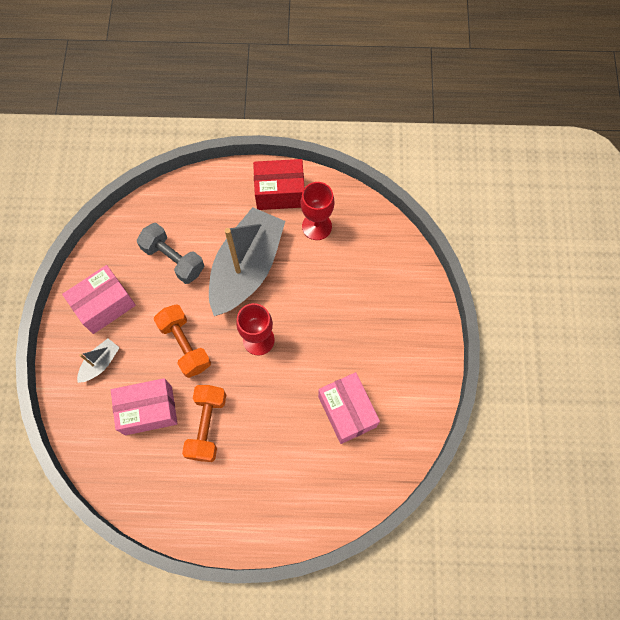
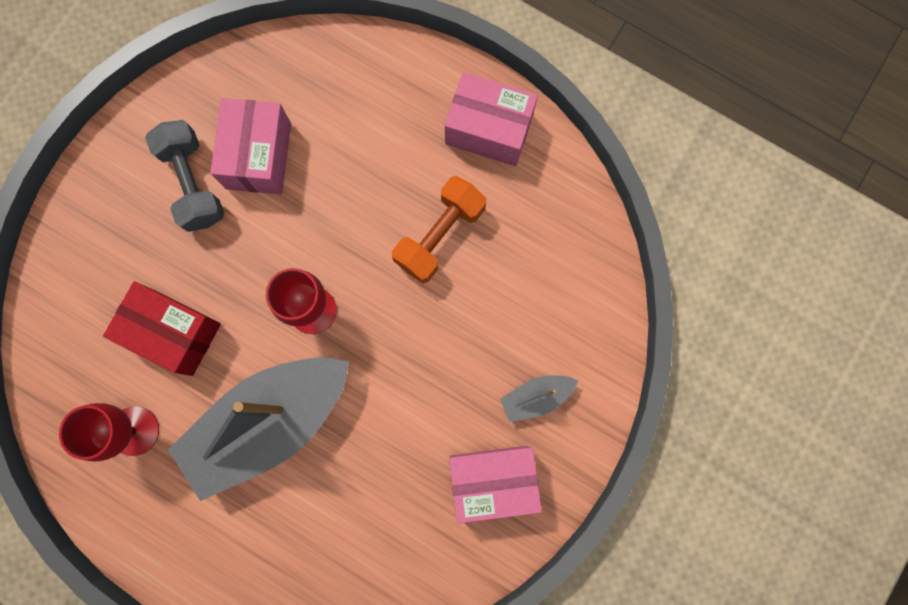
camera: 150 degrees left, 10 degrees up
(148, 410) = (503, 296): pink box -> pink box (489, 129)
(173, 259) = (362, 497): grey dumbbell -> grey dumbbell (193, 183)
(185, 345) = (412, 358): orange dumbbell -> none
(280, 192) = (151, 517): red box -> red box (173, 332)

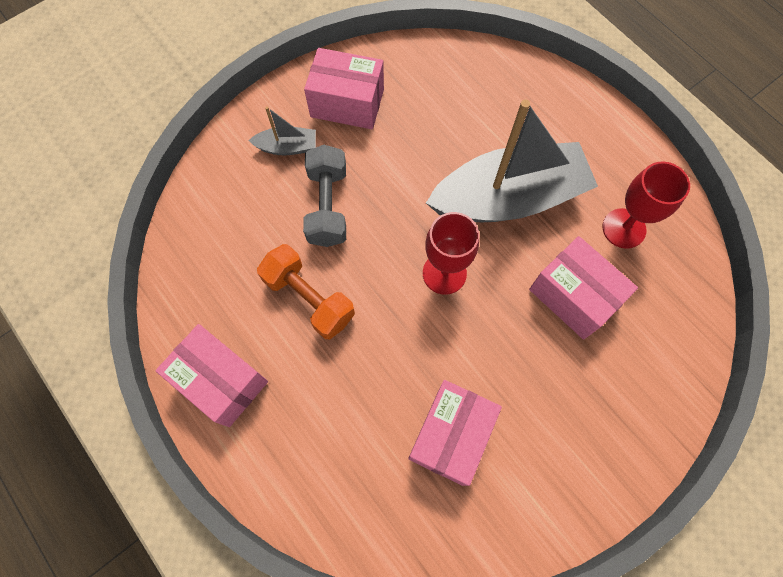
camera: 160 degrees left, 10 degrees down
(173, 332) = (573, 296): red box -> pink box
(193, 183) = (523, 430): grey dumbbell -> grey dumbbell (327, 206)
(439, 235) = (309, 298): orange dumbbell -> orange dumbbell turned 75 degrees clockwise

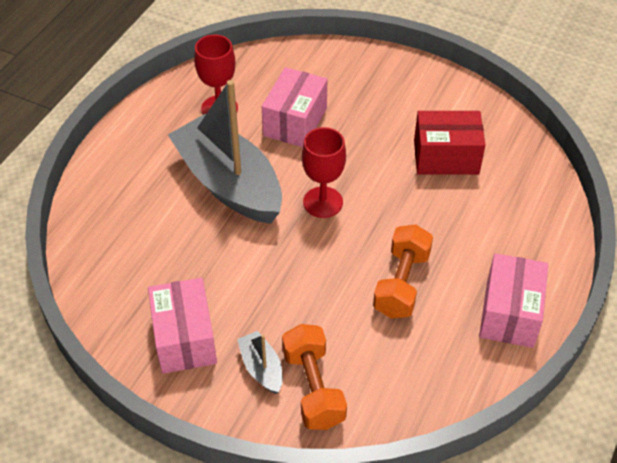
camera: 115 degrees left, 20 degrees down
(246, 177) = (313, 388): none -> orange dumbbell
(327, 206) = (307, 307): grey dumbbell -> none
(450, 435) = (446, 157): pink box -> red box

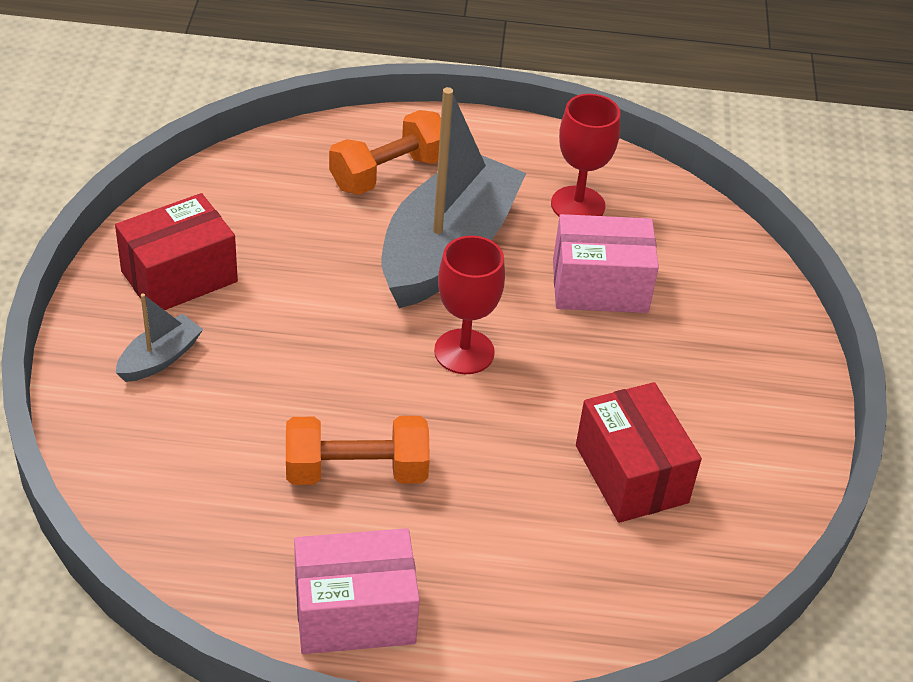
camera: 65 degrees right, 5 degrees down
(184, 338) = (179, 276): pink box -> red box
(313, 388) = (146, 416): orange dumbbell -> orange dumbbell (388, 173)

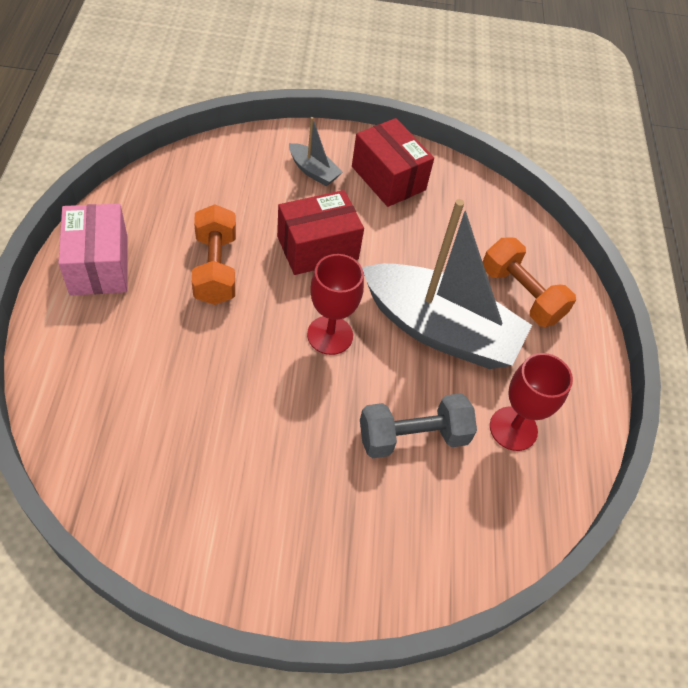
camera: 85 degrees right, 10 degrees up
(600, 286) = (413, 437): pink box -> grey dumbbell
(631, 474) = (205, 439): red box -> red box (317, 248)

